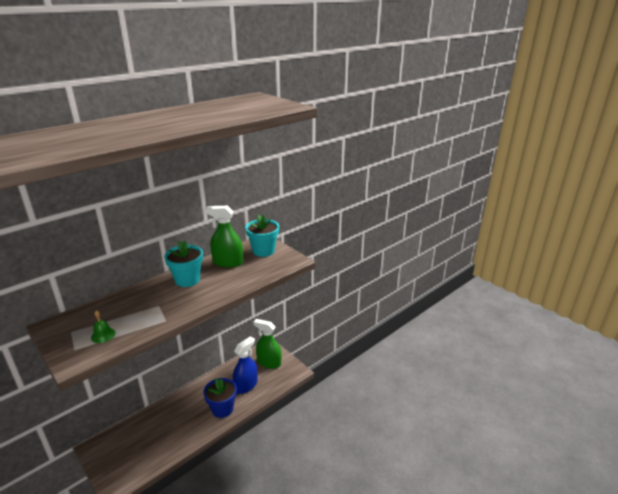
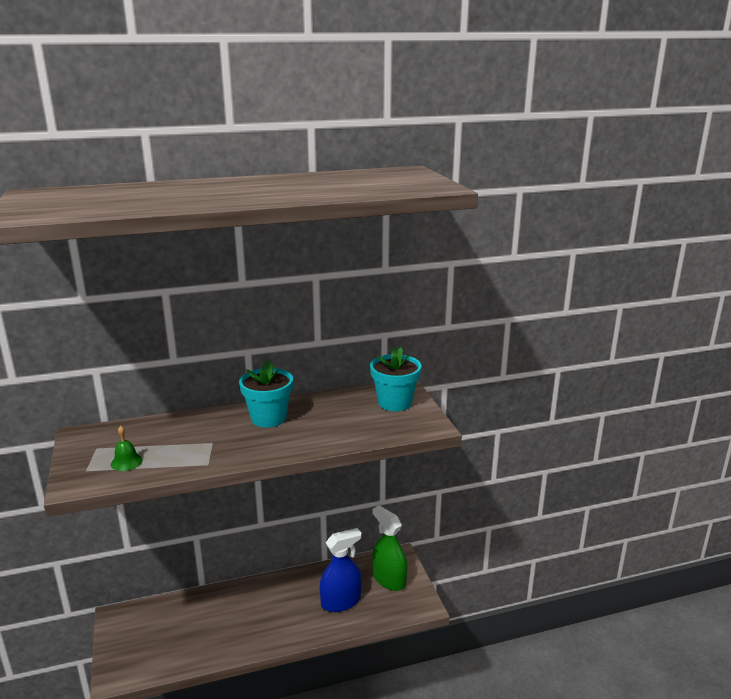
camera: 25 degrees right, 5 degrees down
(222, 409) = (293, 624): blue flower pot -> none
(228, 262) = (335, 407): green spray bottle -> none

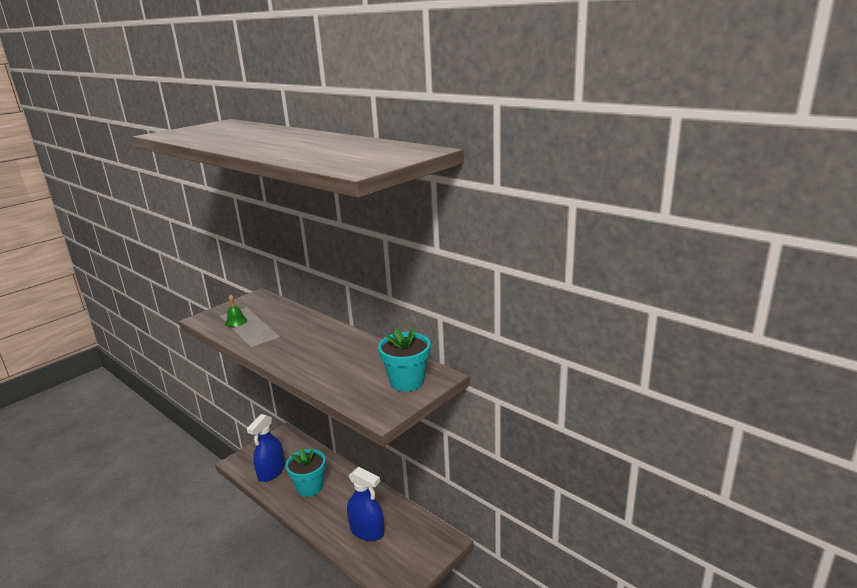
camera: 60 degrees right, 0 degrees up
(173, 647) = (271, 471): none -> blue spray bottle
(268, 418) = (329, 341): turquoise flower pot -> turquoise flower pot (309, 487)
(389, 579) = (414, 548): green spray bottle -> none

